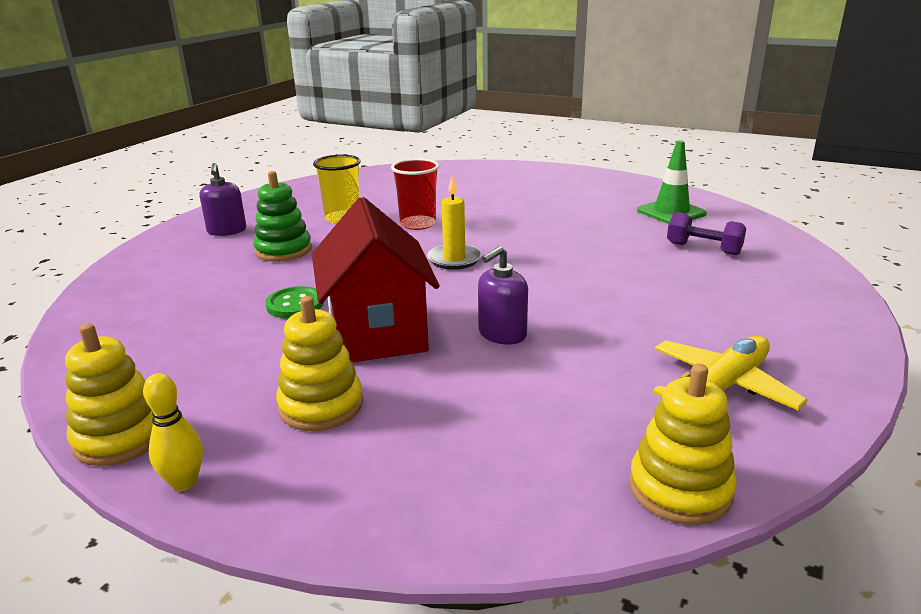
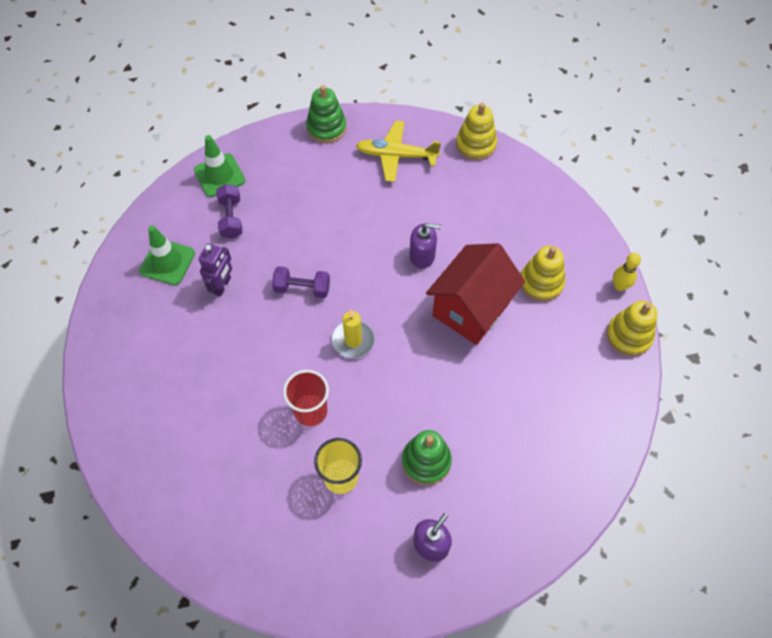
camera: 130 degrees left, 35 degrees up
(295, 305) = (481, 377): green button -> none
(555, 255) = (302, 288): none -> purple dumbbell
(610, 225) = (222, 285): none -> purple robot
(784, 259) = (219, 175): none -> green traffic cone
(838, 350) = (326, 128): none -> green stacking toy

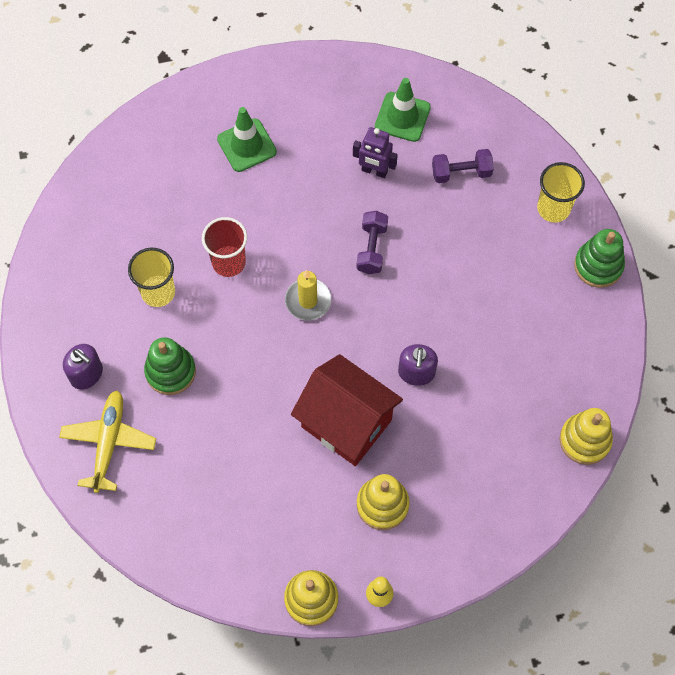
camera: 90 degrees right, 5 degrees up
(219, 175) = (519, 156): green traffic cone -> green traffic cone (247, 145)
(272, 154) = (553, 208): none -> yellow cup
(396, 155) = (560, 346): yellow plane -> yellow plane (109, 443)

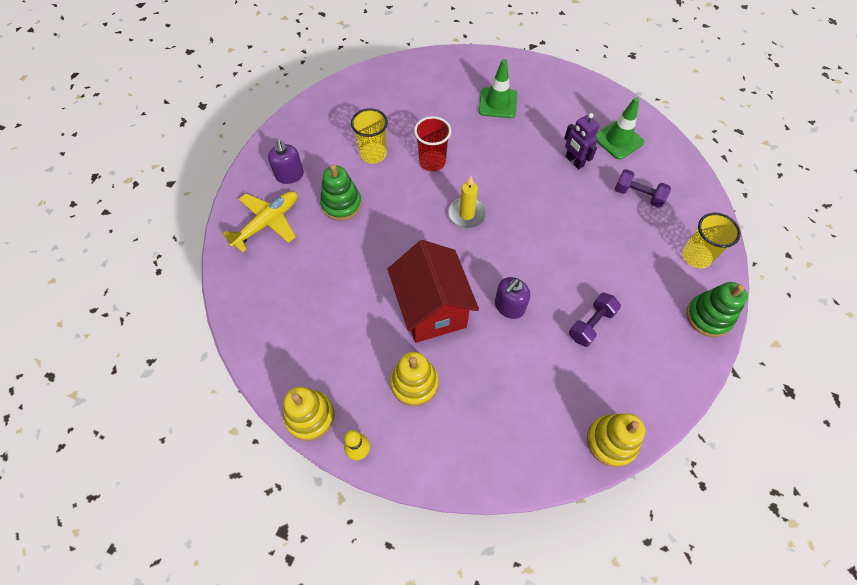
camera: 35 degrees right, 5 degrees down
(372, 248) = (537, 207): purple dumbbell -> purple dumbbell (591, 324)

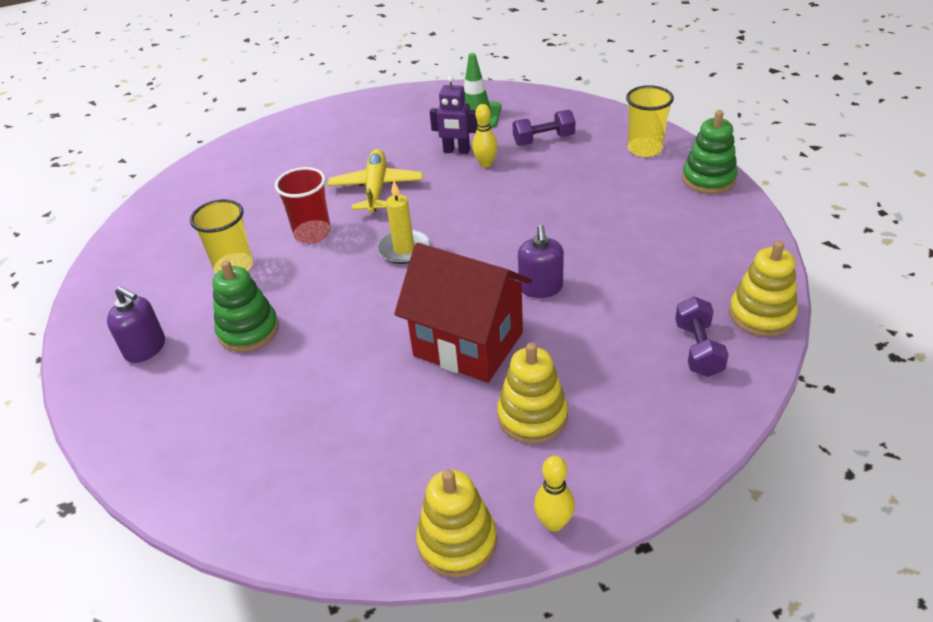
camera: 40 degrees left, 20 degrees down
(267, 223) = (168, 410): yellow plane -> yellow plane (376, 188)
(498, 103) = (325, 153): green traffic cone -> none
(580, 186) = (485, 164): none -> yellow bowling pin
(591, 324) = (629, 248): purple dumbbell -> purple dumbbell (698, 349)

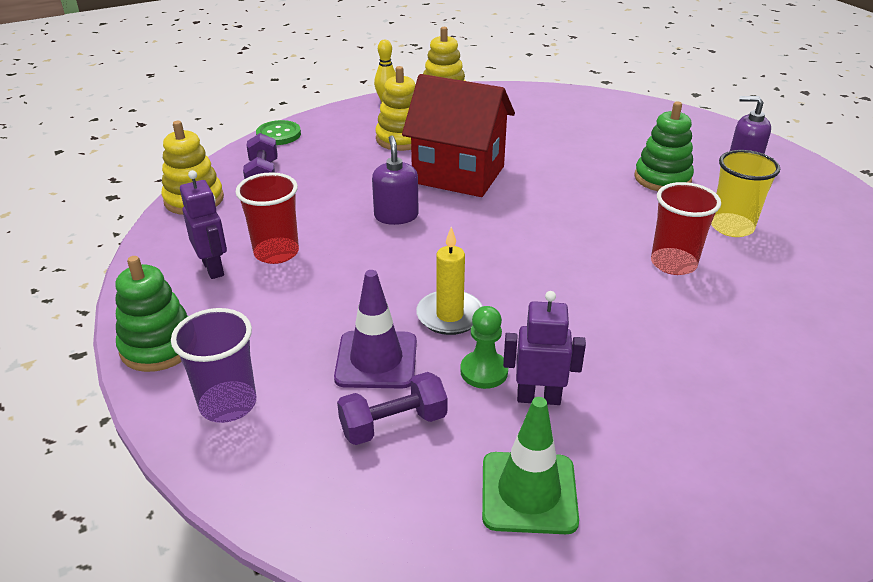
camera: 170 degrees right, 5 degrees down
(376, 188) = (631, 325): yellow plane -> none
(404, 249) = (552, 248): yellow candle -> yellow candle (449, 315)
(485, 164) = (484, 371): yellow bowling pin -> green pawn
(555, 170) = (376, 360): none -> purple traffic cone
(644, 149) = (228, 404): yellow cup -> purple cup
(648, 250) = (276, 252): none -> red cup
(699, 236) = (213, 268): none -> purple robot
(707, 434) = (278, 134): none -> green button

